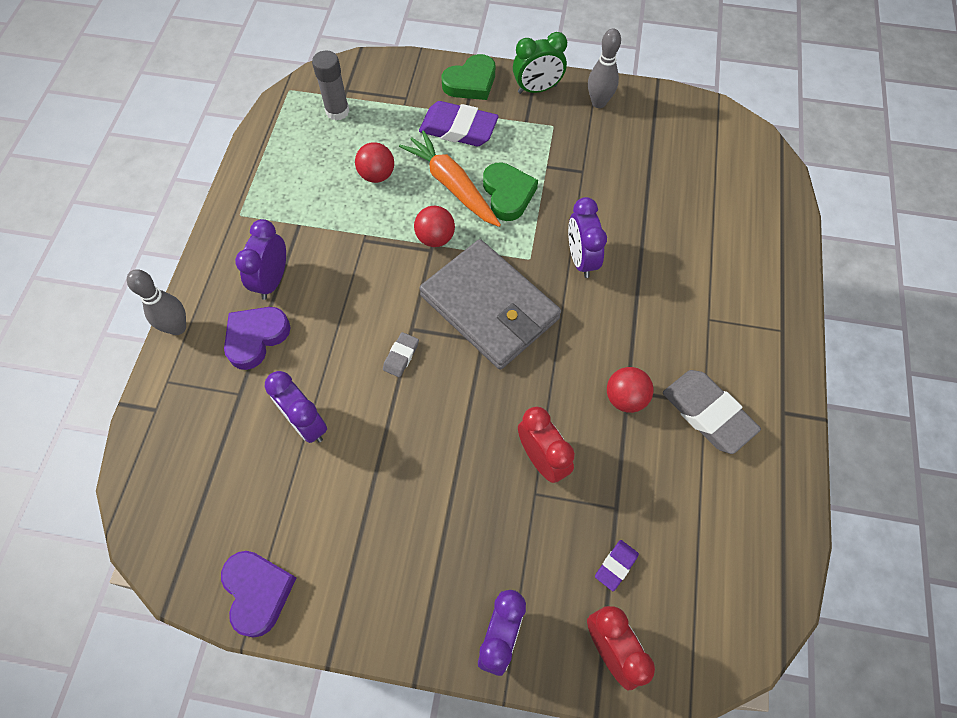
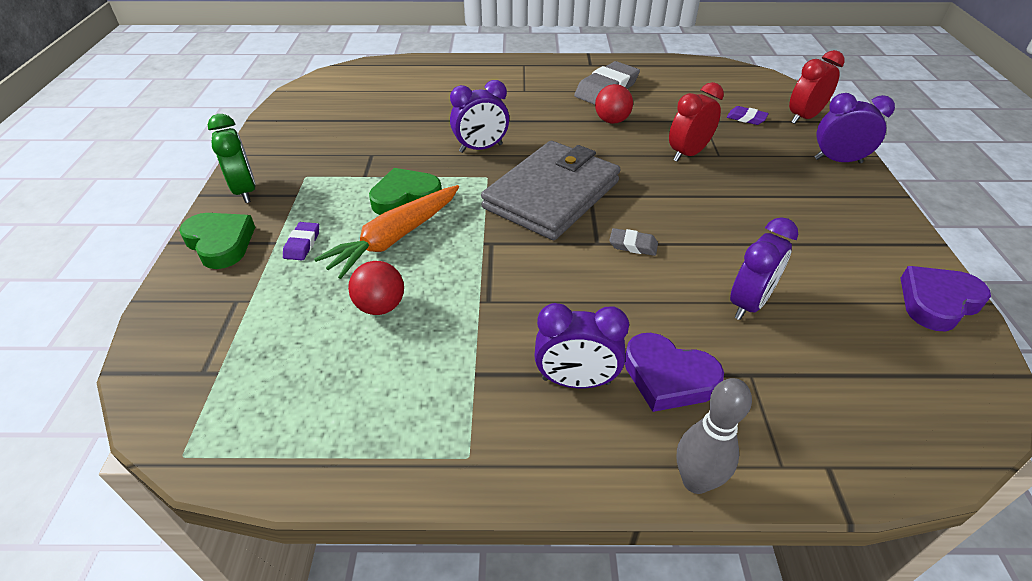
camera: 100 degrees left, 20 degrees down
(337, 111) = (250, 374): grey glue stick -> none
(435, 238) = (474, 241): red ball -> none
(458, 129) = (302, 244): purple eraser -> purple eraser, size x0.49
(598, 102) = (275, 150): grey bowling pin -> none

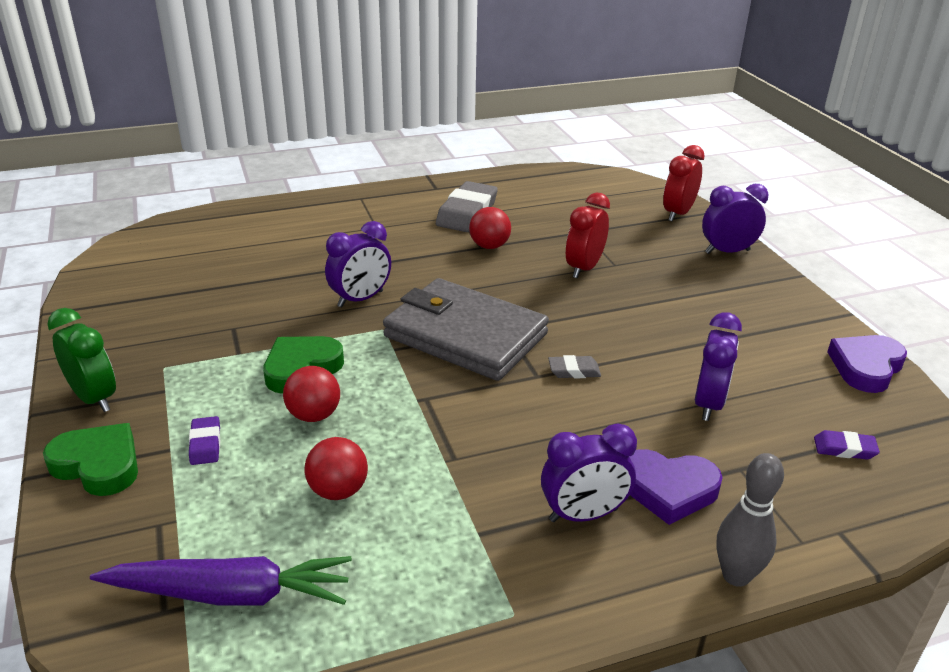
camera: 20 degrees left, 10 degrees down
(255, 372) = (230, 594): none -> purple carrot
(395, 238) = (314, 415): orange carrot -> red ball
(552, 194) = (465, 335): grey wallet -> grey wallet turned 75 degrees counterclockwise
(746, 118) = (624, 223): purple eraser -> purple eraser (844, 449)

